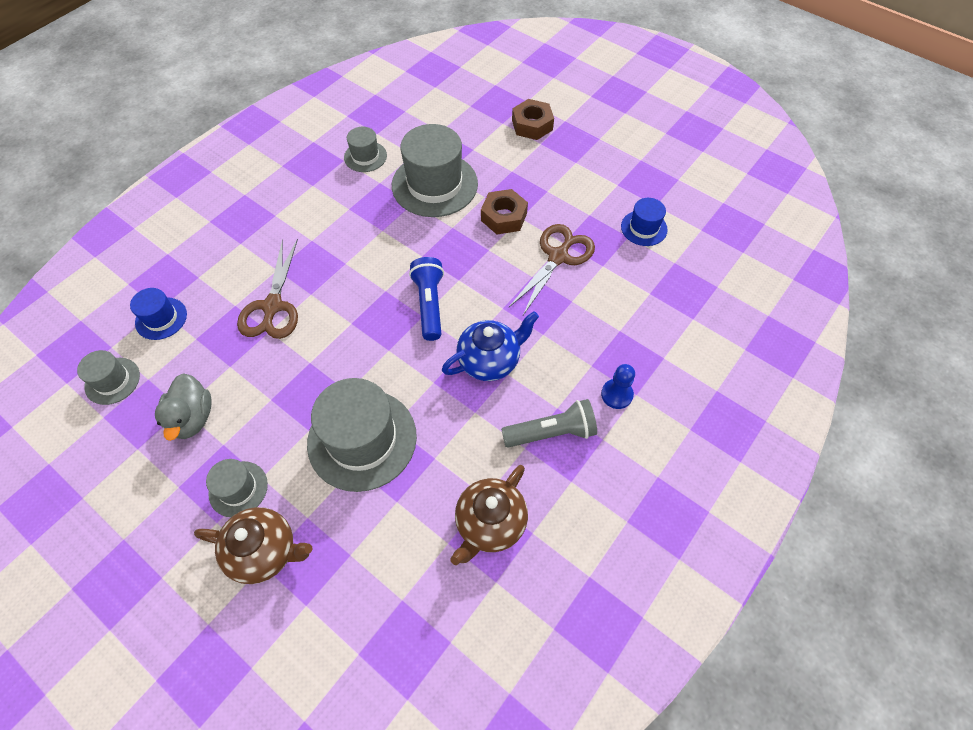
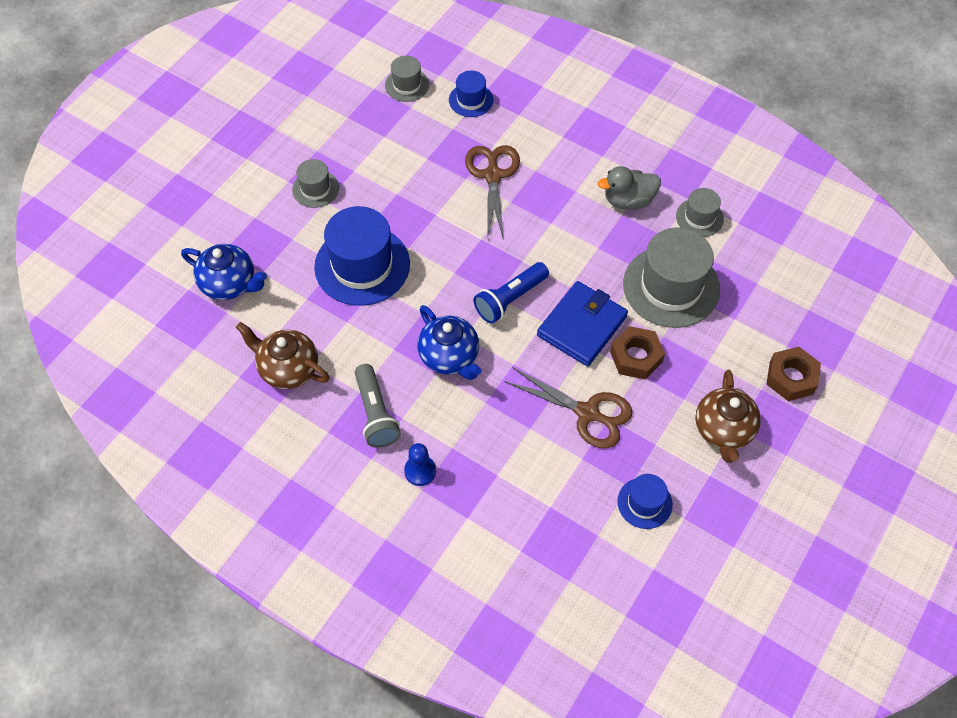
camera: 85 degrees right, 0 degrees up
(192, 418) = (376, 145): grey duck -> grey duck (628, 200)
(265, 551) = (265, 216): brown teapot -> brown teapot (723, 430)
(272, 306) = (493, 176): brown scissors -> brown scissors turned 90 degrees clockwise
(359, 597) = (229, 284): none -> blue teapot
(362, 439) = (362, 265): grey hat -> blue hat
(429, 304) = (510, 299): blue flashlight -> blue flashlight turned 150 degrees clockwise
(467, 251) = (582, 326): none -> blue wallet

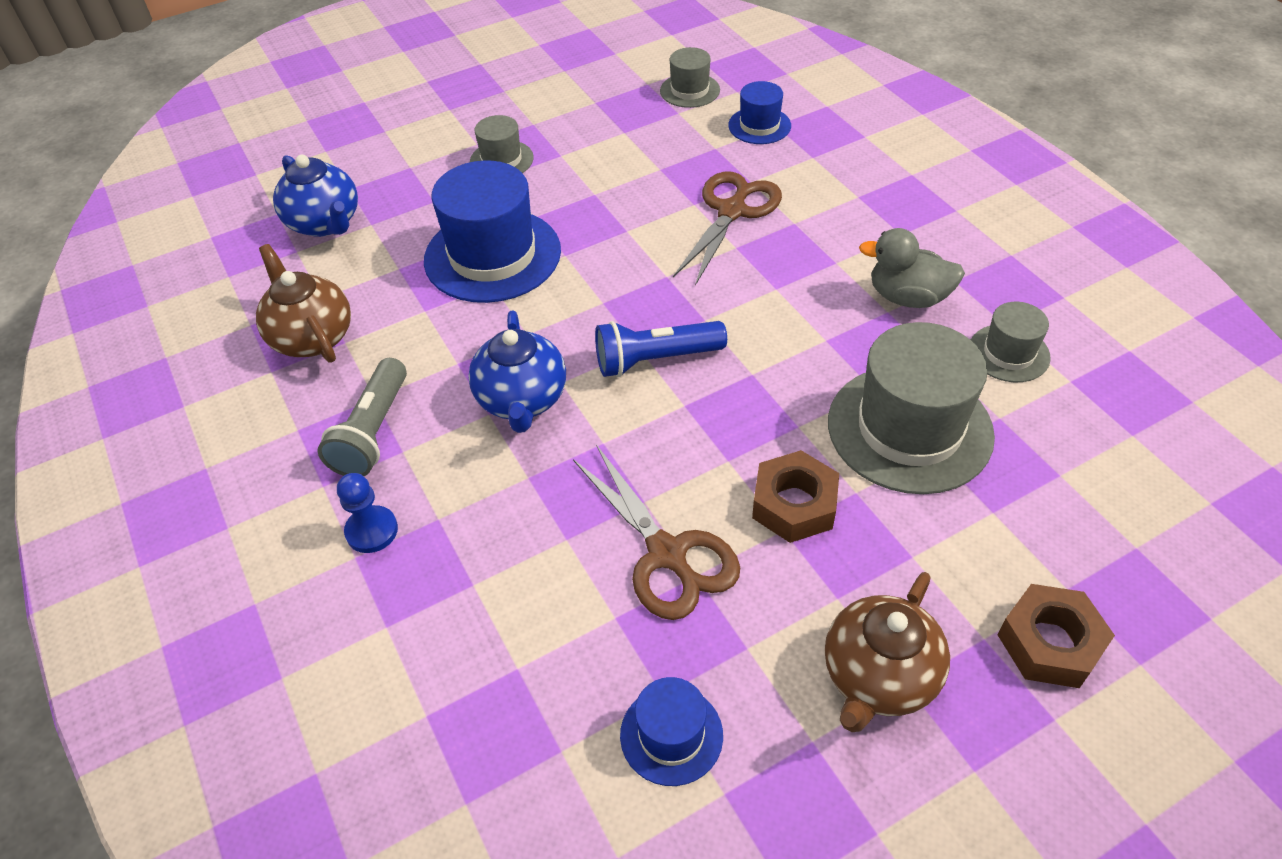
camera: 30 degrees right, 10 degrees down
(582, 326) = (737, 431): blue wallet -> none

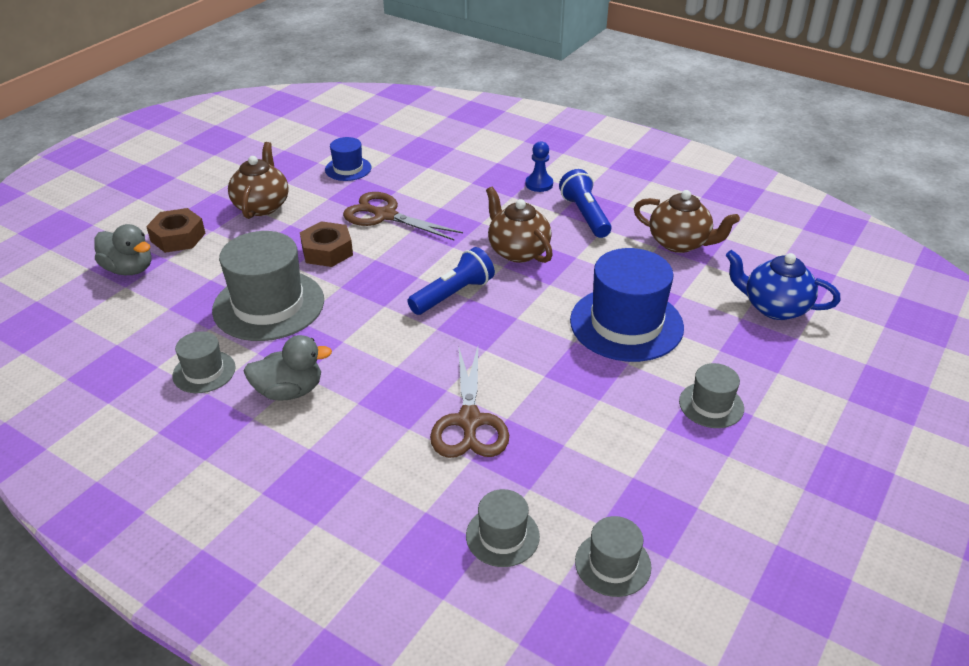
camera: 150 degrees right, 10 degrees down
(373, 432) = (585, 215): grey flashlight -> blue flashlight
(522, 400) = (518, 251): blue teapot -> brown teapot
(759, 125) = (502, 536): blue hat -> grey hat
(1135, 587) = (129, 269): none -> grey duck

